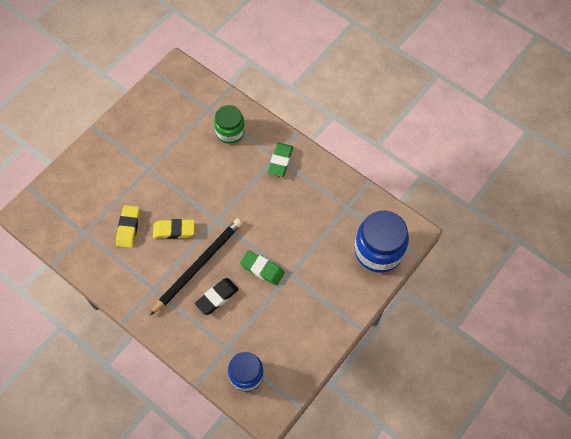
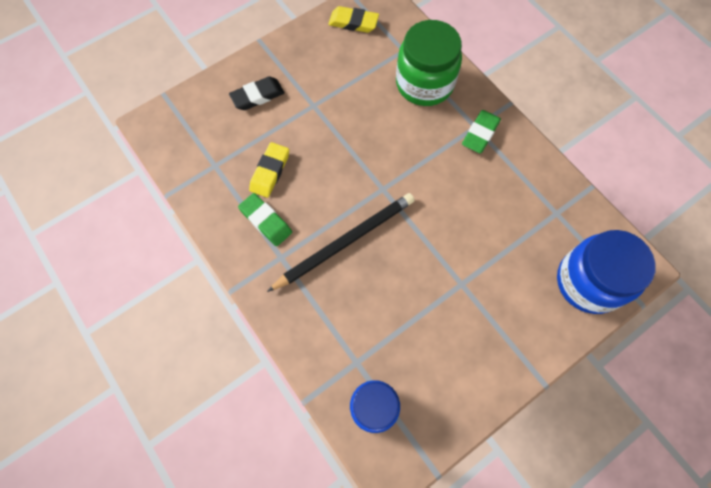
camera: 15 degrees right, 5 degrees up
(174, 230) = (325, 189): yellow eraser -> yellow eraser (353, 22)
(217, 297) = (359, 290): black eraser -> black eraser (257, 96)
(230, 132) = (424, 83): green jar -> green jar, size x1.56
(262, 269) = (427, 267): green eraser -> green eraser (266, 221)

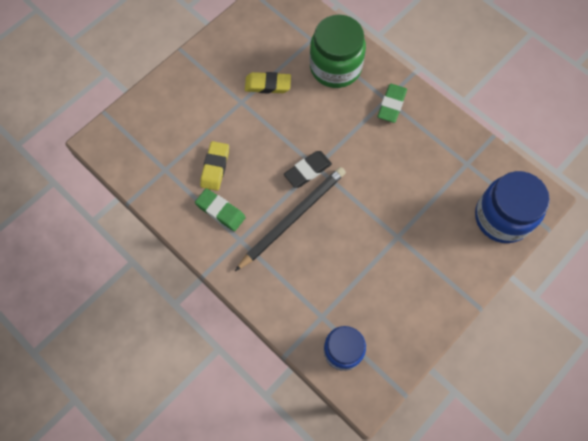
camera: 10 degrees left, 0 degrees up
(257, 96) = (190, 101): black eraser -> black eraser (307, 171)
(353, 22) = (262, 20): yellow eraser -> yellow eraser (268, 85)

